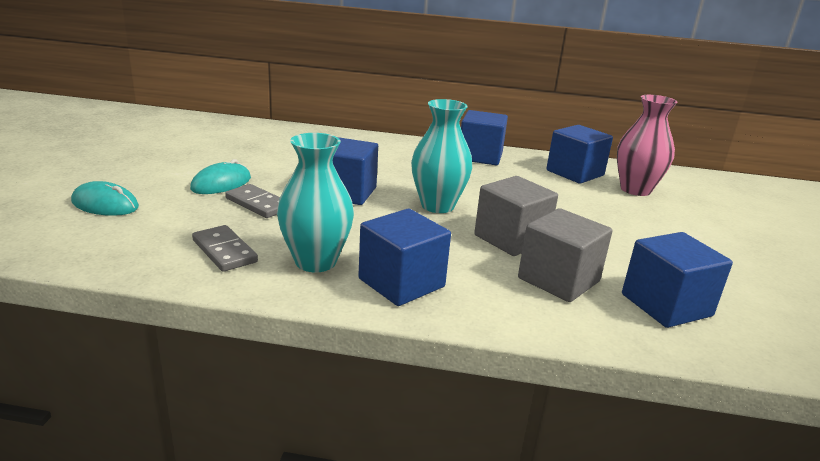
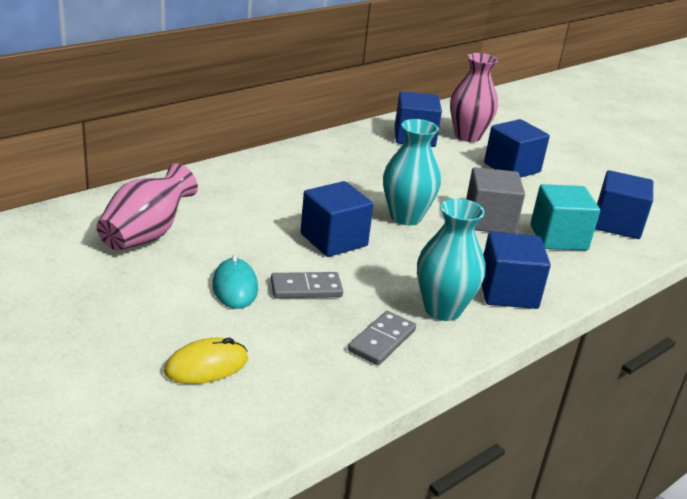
camera: 50 degrees left, 5 degrees up
(105, 204) = (206, 365): turquoise mouse -> yellow mouse
(224, 251) = (382, 340): grey domino -> grey domino turned 60 degrees counterclockwise
(244, 145) = (146, 235): none -> pink vase
(480, 156) = (335, 150): blue cube -> blue cube (512, 167)
(558, 280) = (558, 237): grey cube -> turquoise cube

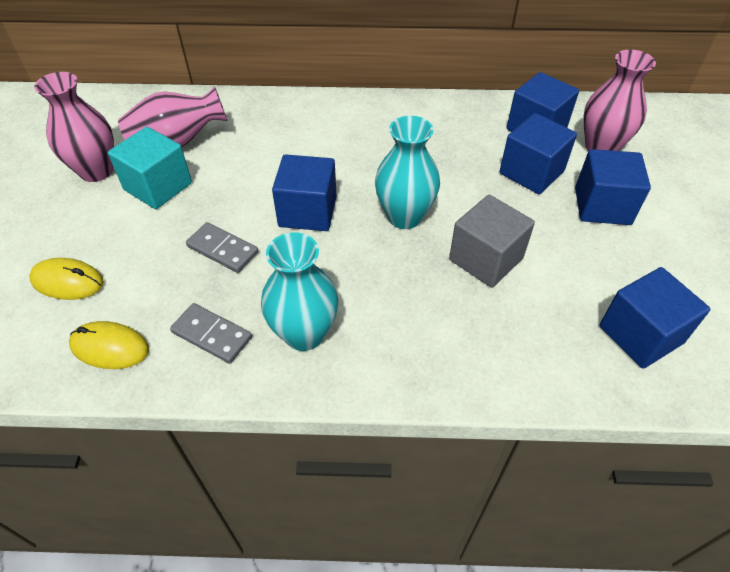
camera: 45 degrees right, 20 degrees up
(98, 282) = (96, 171): none -> pink vase
(235, 287) = (174, 221): turquoise mouse -> none
(317, 386) = (110, 347): none -> yellow mouse
(382, 340) = (212, 335): grey domino -> grey domino turned 45 degrees clockwise
(508, 292) = (392, 350): blue cube -> blue cube (531, 172)
(558, 237) = (538, 316): turquoise cube -> turquoise cube (158, 186)

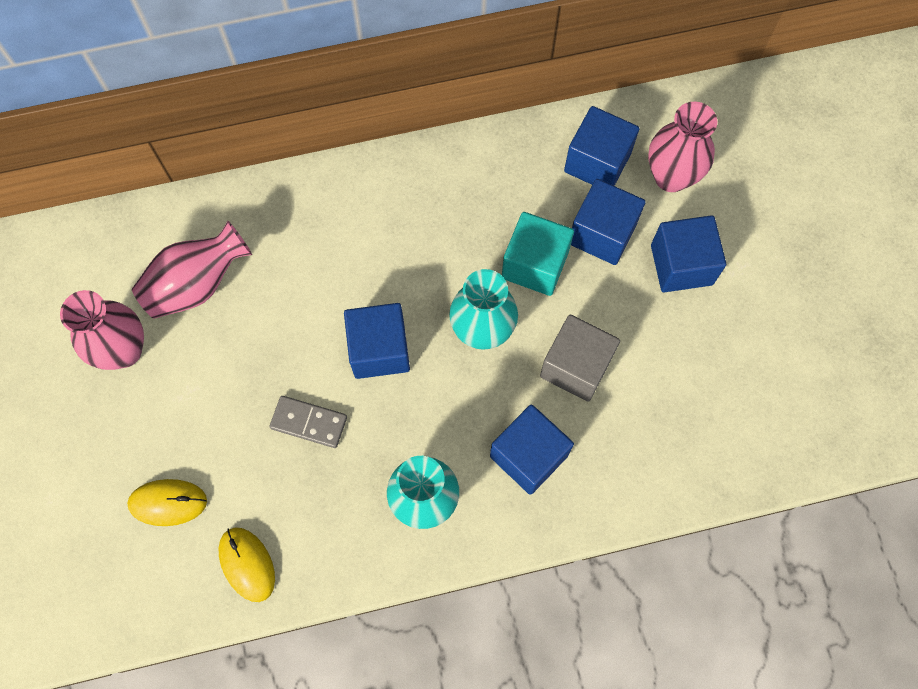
camera: 15 degrees left, 20 degrees up
(110, 347) = (247, 564): yellow mouse -> yellow mouse turned 60 degrees clockwise
(158, 186) = (204, 355): turquoise cube -> turquoise cube (535, 264)
(212, 335) = (338, 525): grey domino -> none
(640, 334) = (731, 420): blue cube -> blue cube (528, 456)

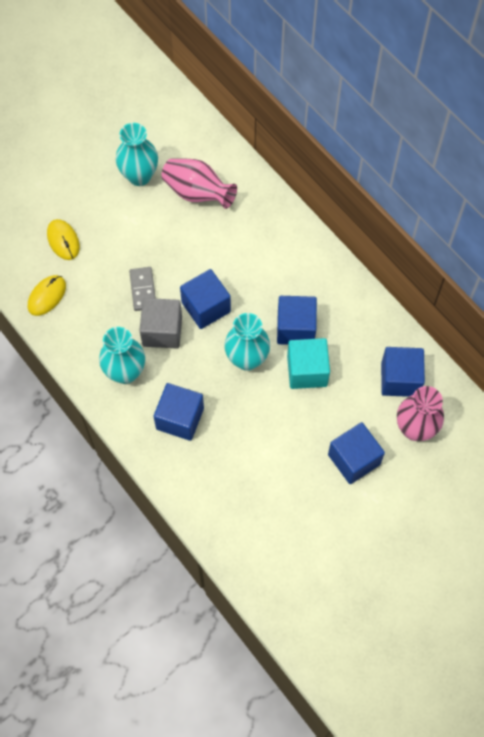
camera: 65 degrees right, 5 degrees down
(123, 350) = (139, 176): pink vase -> turquoise vase
(576, 366) = (251, 422): grey cube -> grey cube (162, 331)
(602, 233) = (350, 402): blue cube -> blue cube (295, 328)

